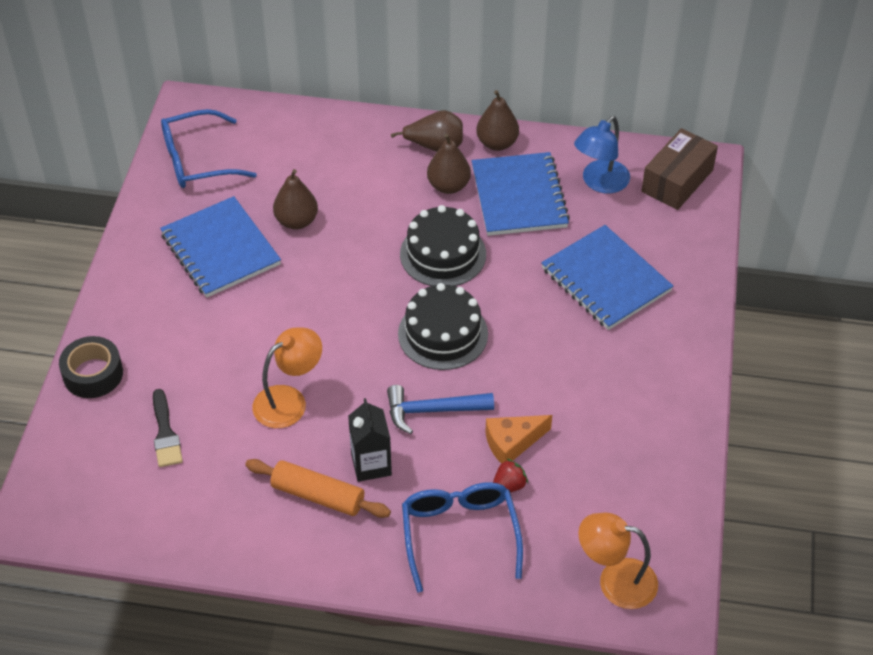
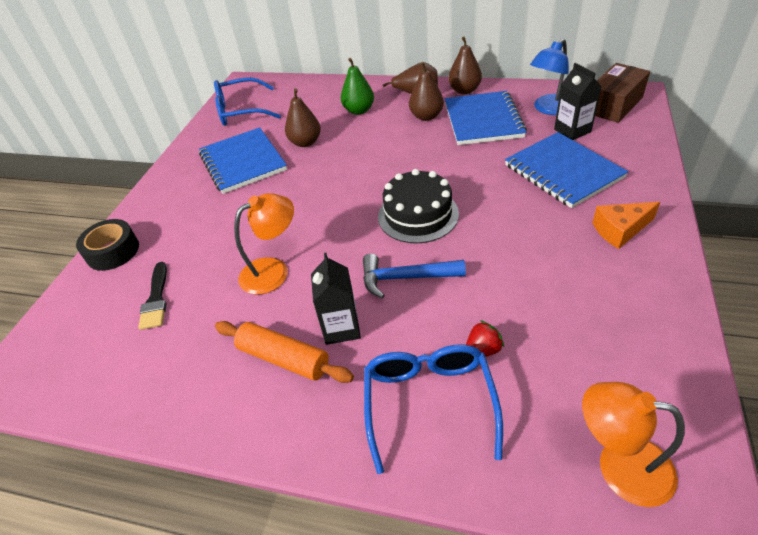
camera: 10 degrees right, 5 degrees down
(360, 170) = (359, 110): none -> green pear
(443, 254) = (420, 159): black cake -> none
(512, 443) = (484, 307): orange cheese -> orange cheese (620, 230)
(623, 219) = (572, 130): none -> black carton

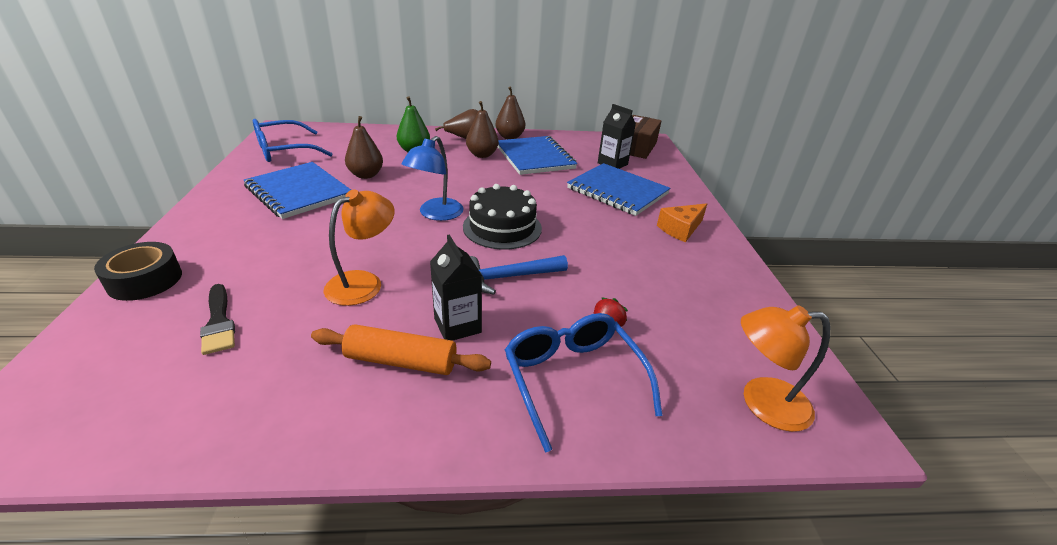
camera: 25 degrees left, 10 degrees down
(549, 109) = (587, 150): blue lamp -> blue lamp (436, 214)

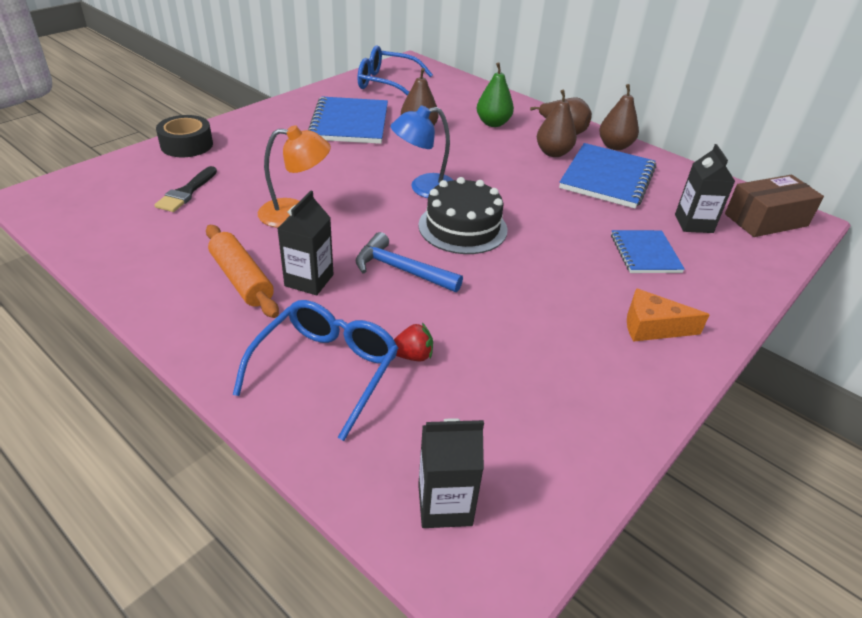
camera: 45 degrees right, 5 degrees up
(617, 191) = (645, 253): blue notebook -> blue notebook, size x0.61
(762, 403) = (445, 504): orange lamp -> black carton

